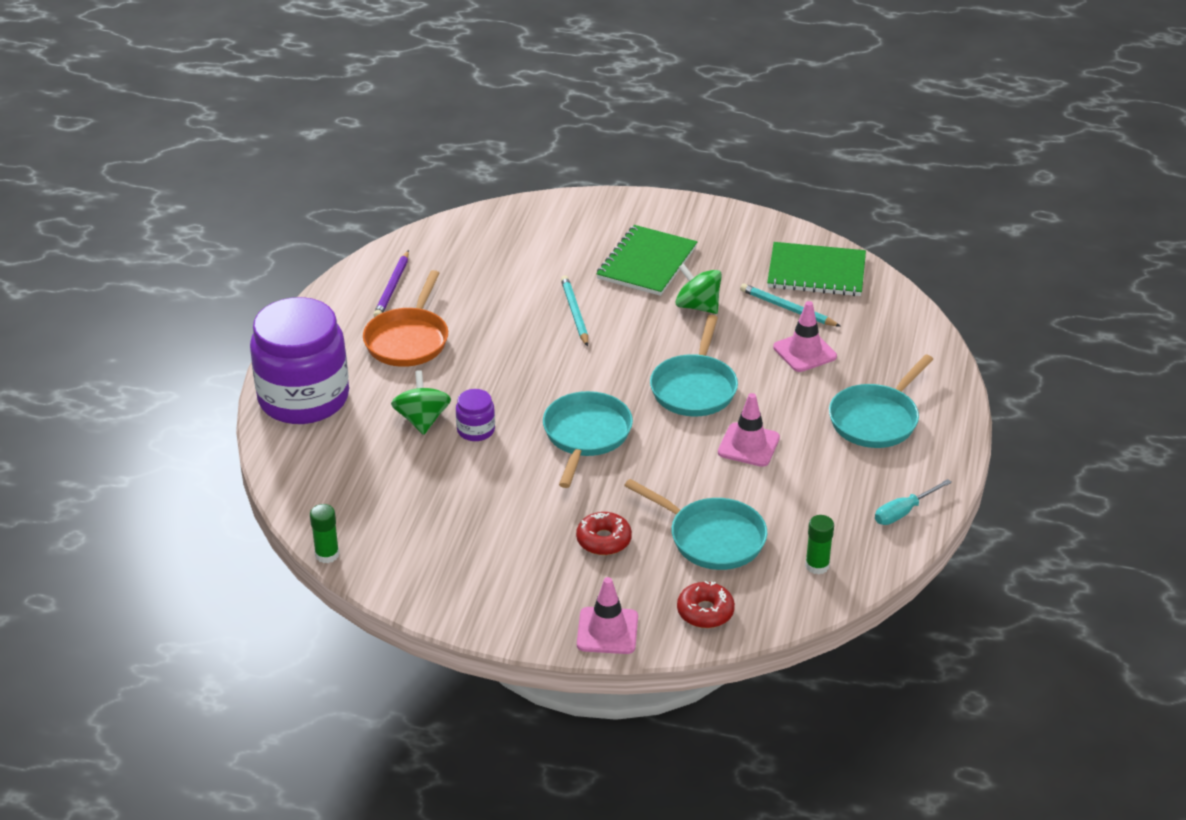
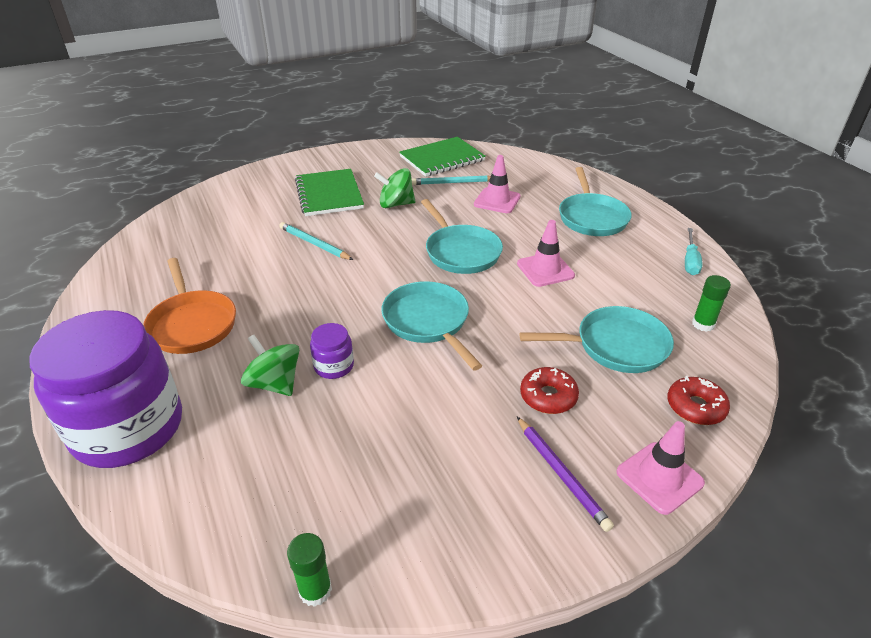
camera: 40 degrees left, 0 degrees up
(392, 287) = (135, 291): purple pencil -> purple pencil (561, 474)

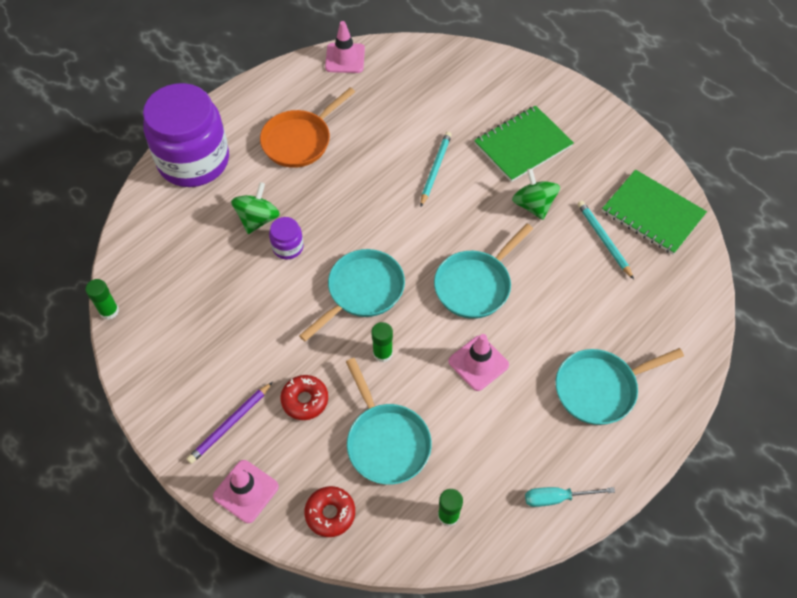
camera: 70 degrees right, 20 degrees up
(497, 201) = (587, 290): pink traffic cone -> pink traffic cone (345, 58)
(510, 325) = (382, 353): none -> green glue stick

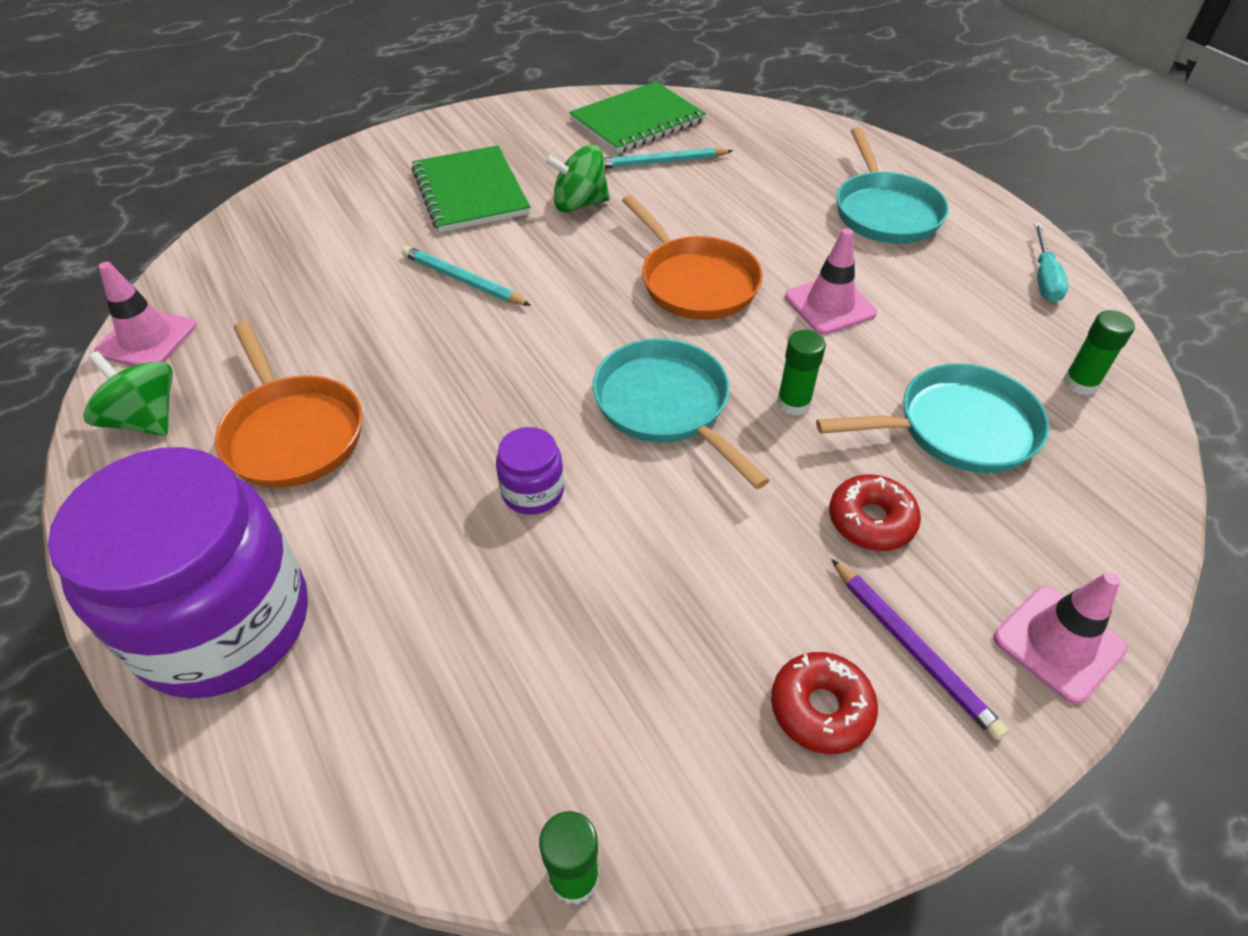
camera: 75 degrees left, 10 degrees down
(258, 219) = (445, 528): green spinning top -> green spinning top (145, 420)
(330, 513) = (1092, 522): red donut -> red donut (821, 708)
(475, 285) = (695, 282): turquoise pan -> orange pan

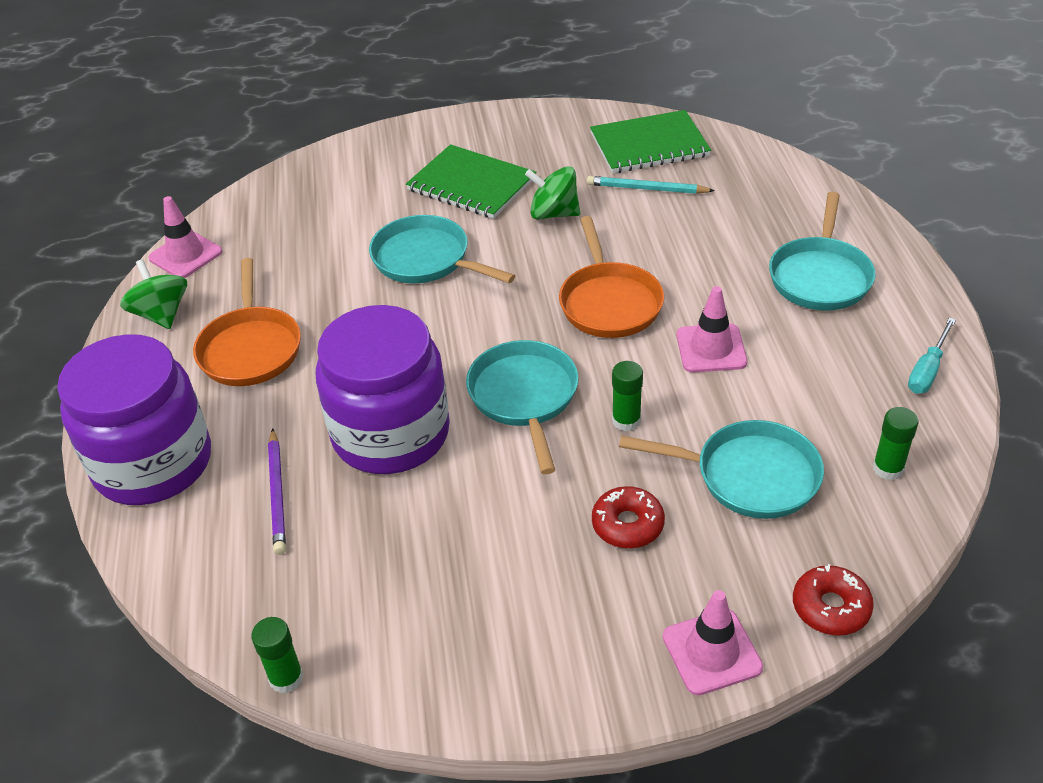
camera: 25 degrees right, 5 degrees down
(463, 280) = (426, 259): turquoise pencil -> turquoise pan
(470, 192) = (471, 184): green notebook -> green notebook turned 60 degrees counterclockwise
(533, 491) = (391, 434): purple jar -> purple jar, size x2.44
(821, 708) = (504, 636): red donut -> red donut (830, 607)
(912, 649) = (596, 620): purple pencil -> purple pencil (277, 494)

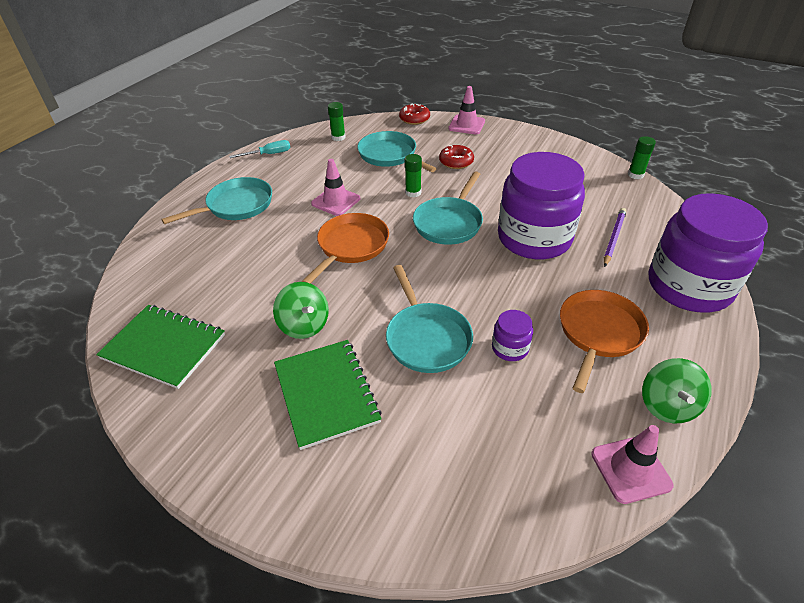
camera: 145 degrees left, 0 degrees up
(337, 290) = (510, 348): none -> purple jar
(647, 189) = (224, 308): turquoise pencil -> none

